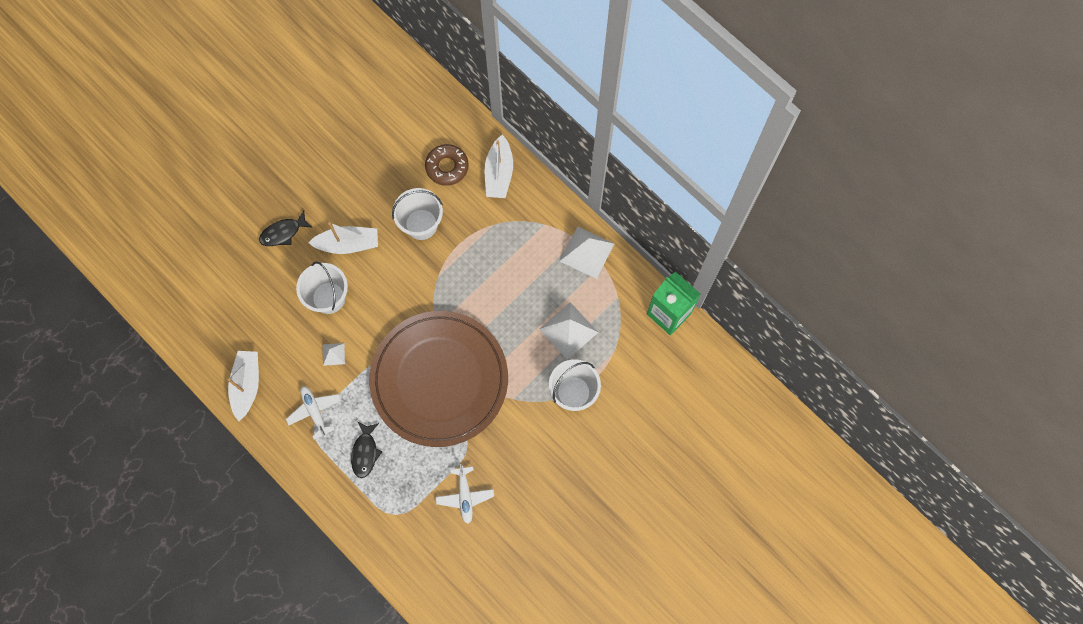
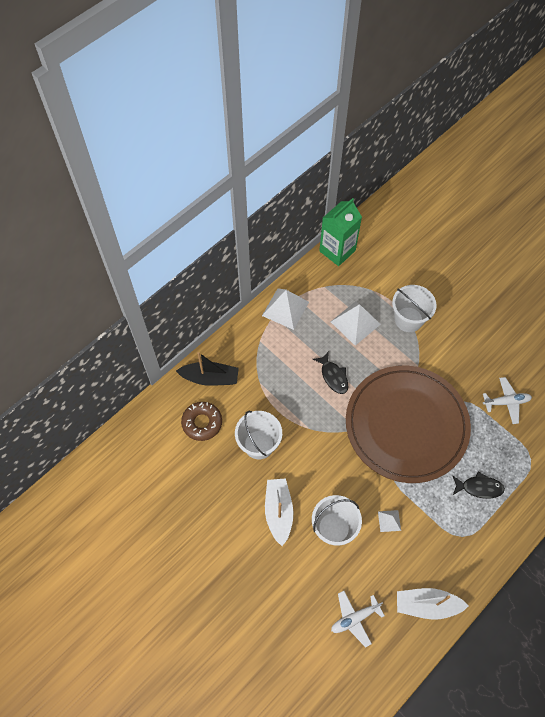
camera: 90 degrees left, 10 degrees down
(283, 232) = (267, 577): black fish -> black fish (333, 376)
(315, 411) = (446, 536): white plane -> white plane (354, 618)
(499, 173) = (210, 378): white boat -> black boat

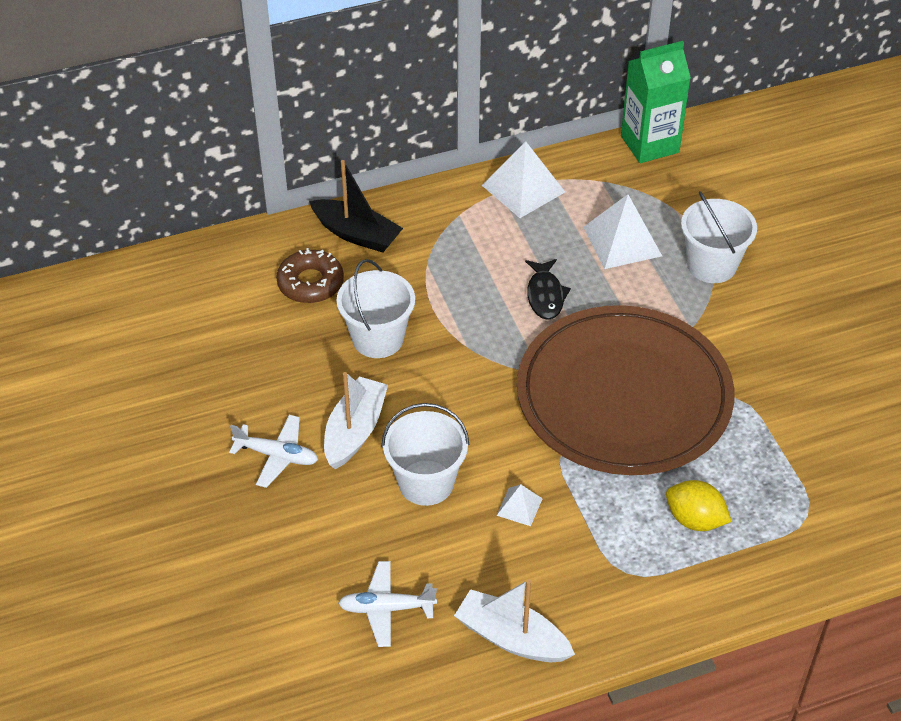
camera: 25 degrees right, 15 degrees down
(479, 487) = (694, 519): black fish -> yellow lemon
(506, 402) = (811, 425): white plane -> white plane (277, 456)

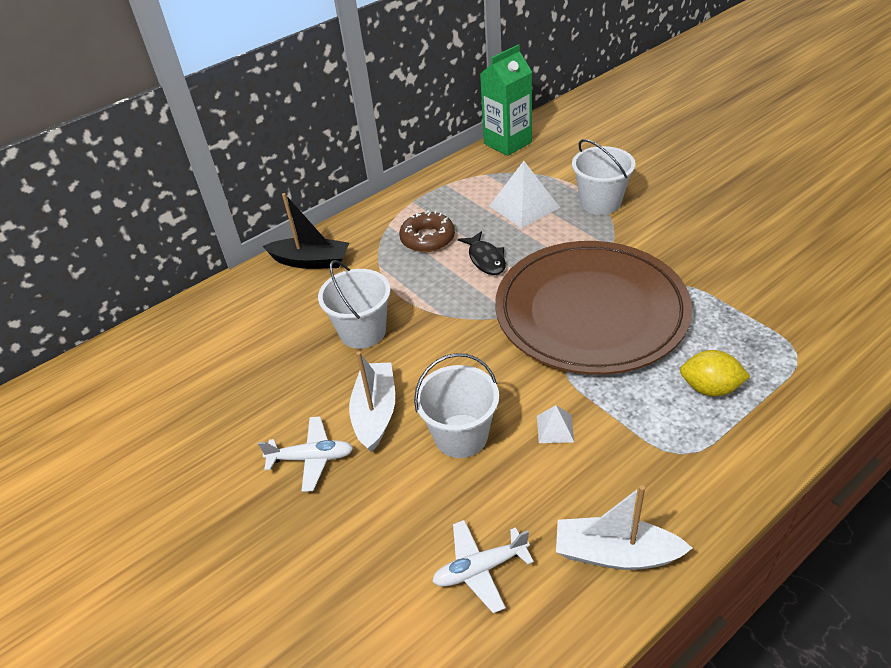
camera: 15 degrees left, 5 degrees down
(310, 283) = (286, 307): brown donut -> brown donut (427, 238)
(523, 188) = (429, 194): white pyramid -> none

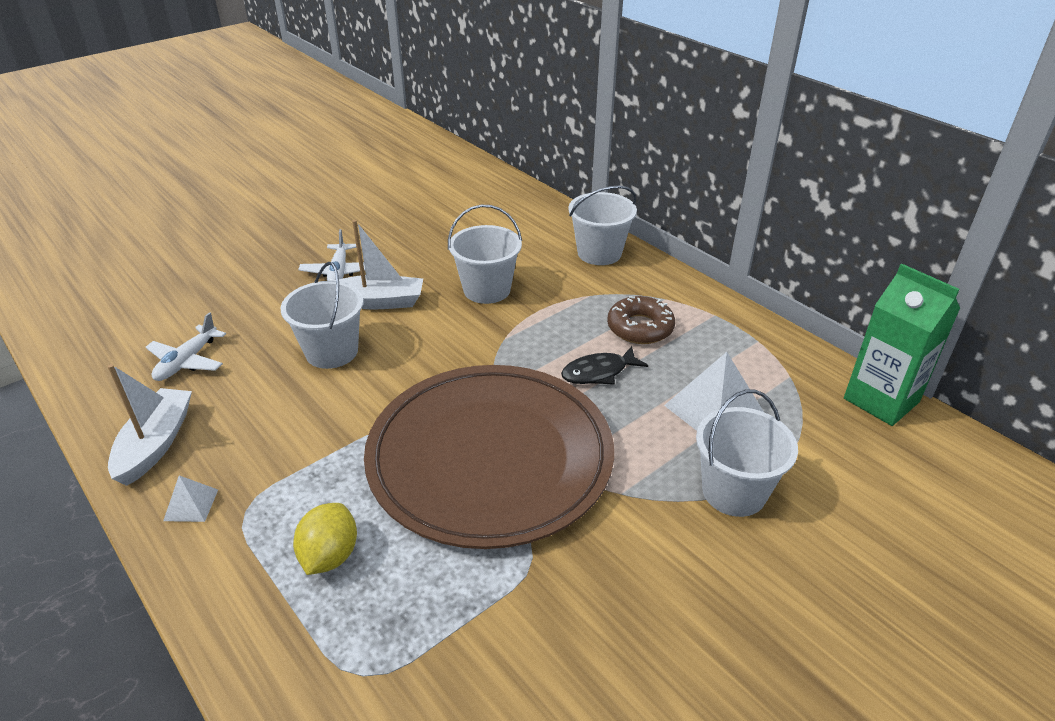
camera: 85 degrees right, 5 degrees down
(311, 261) = (599, 253): black boat -> white bucket
(480, 569) = (187, 361): white plane -> white plane turned 135 degrees counterclockwise
(555, 428) = (317, 414): white pyramid -> white pyramid (191, 505)

